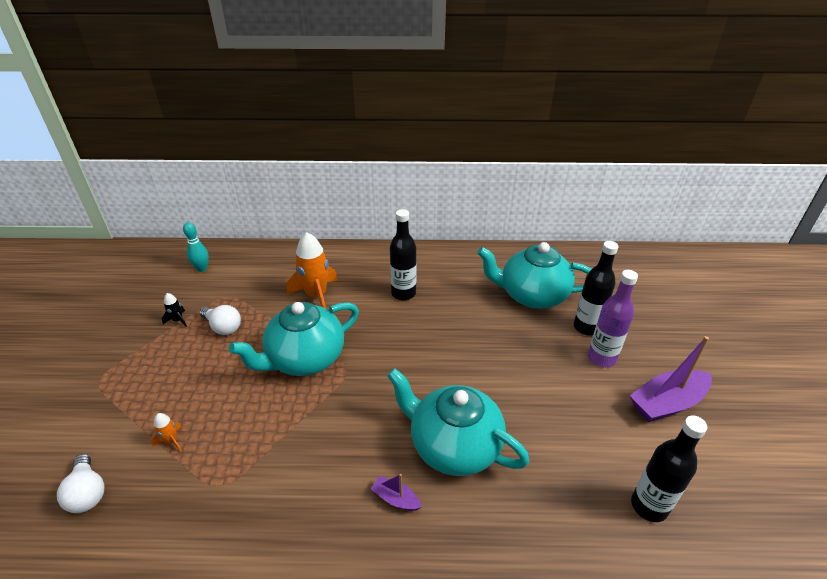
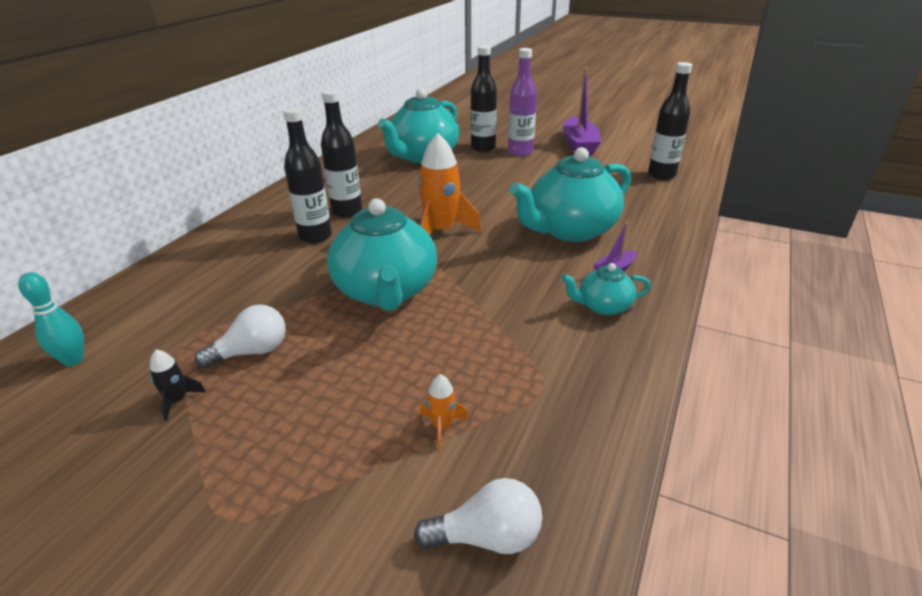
camera: 65 degrees left, 5 degrees down
(316, 295) = (281, 265): orange rocket -> orange rocket (441, 231)
(332, 502) = (603, 306): none -> turquoise teapot
(359, 294) = (315, 236): none -> black bottle

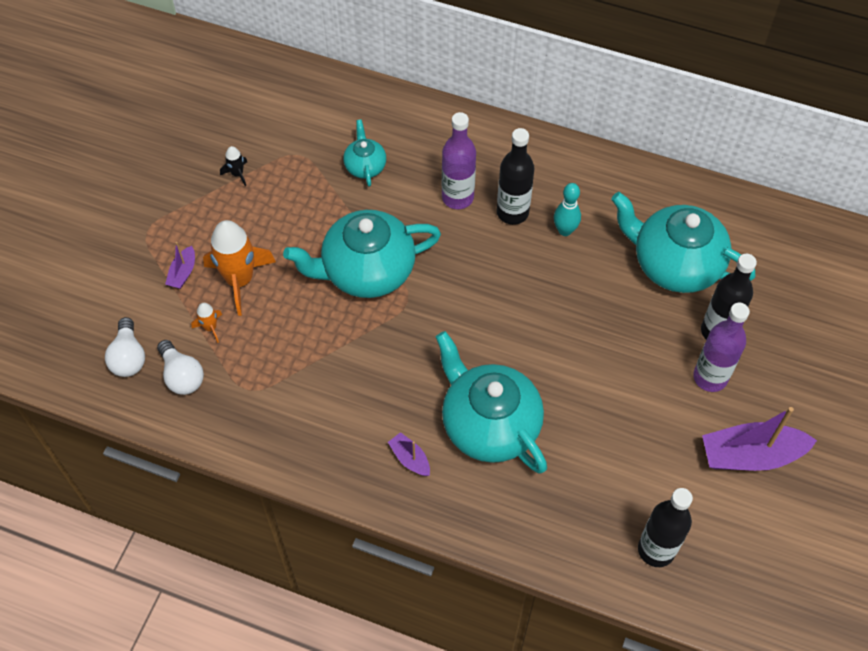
camera: 85 degrees right, 25 degrees up
(73, 360) = (277, 100): turquoise bowling pin -> turquoise bowling pin (565, 230)
(252, 352) = (286, 199): white light bulb -> white light bulb (182, 376)
(315, 236) = (457, 197): black bottle -> purple bottle
(334, 463) = (183, 273): none -> purple boat
(441, 231) = (476, 303): orange rocket -> orange rocket (240, 280)
(603, 306) = (348, 441): turquoise teapot -> turquoise teapot (365, 166)

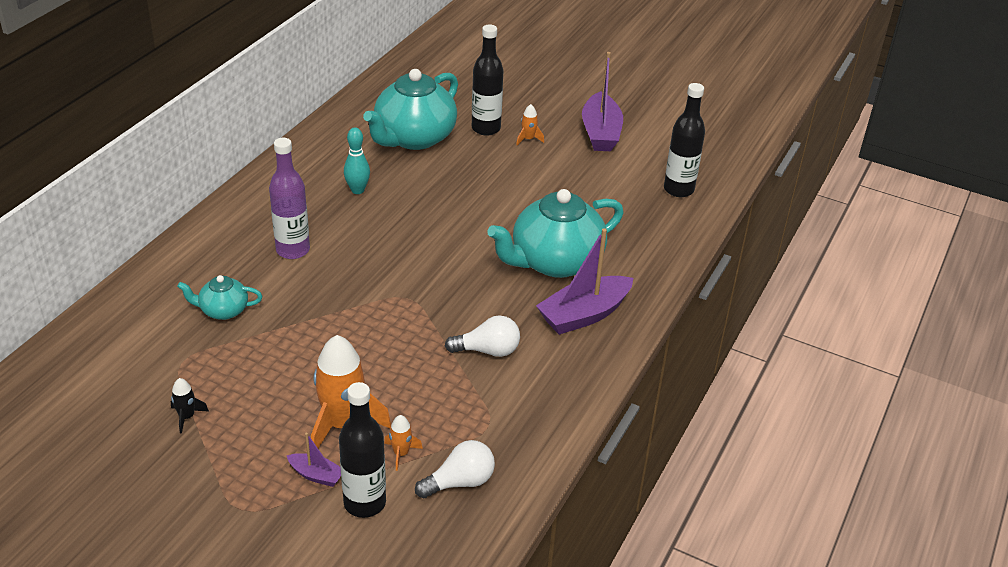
camera: 85 degrees left, 20 degrees down
(128, 357) = (423, 532): white light bulb -> white light bulb (487, 350)
(366, 271) = (362, 323): turquoise teapot -> none
(410, 459) = (584, 315): purple boat -> purple boat, size x2.05
(512, 212) = (325, 218): black bottle -> black bottle (365, 503)
(710, 377) = (528, 139): purple bottle -> orange rocket

